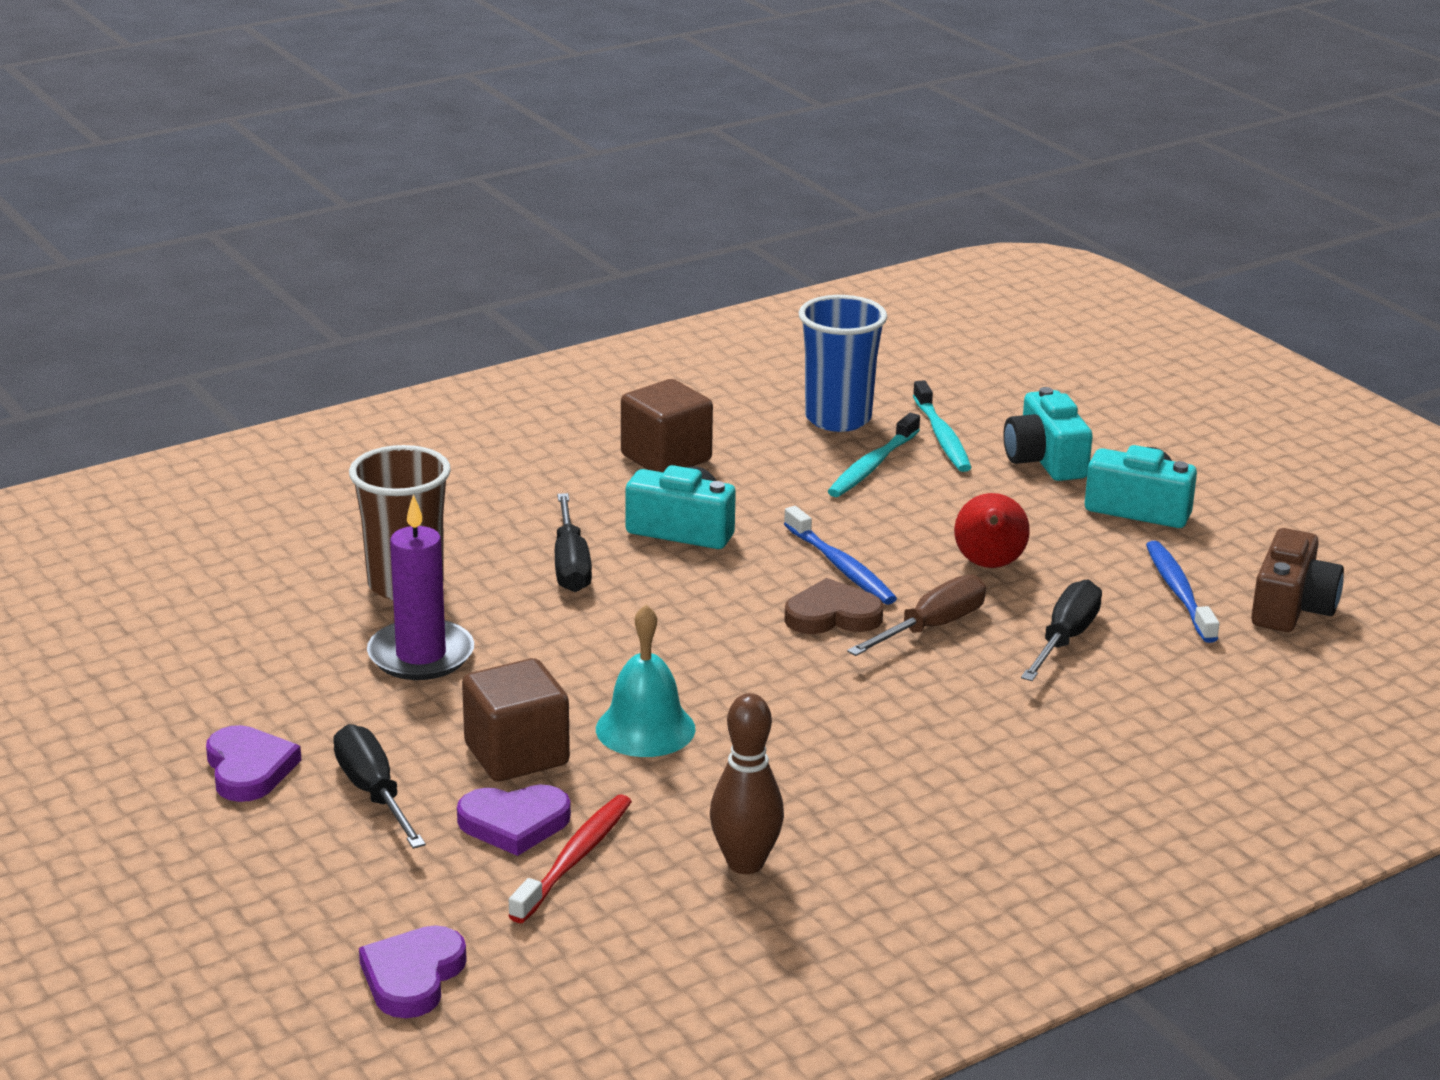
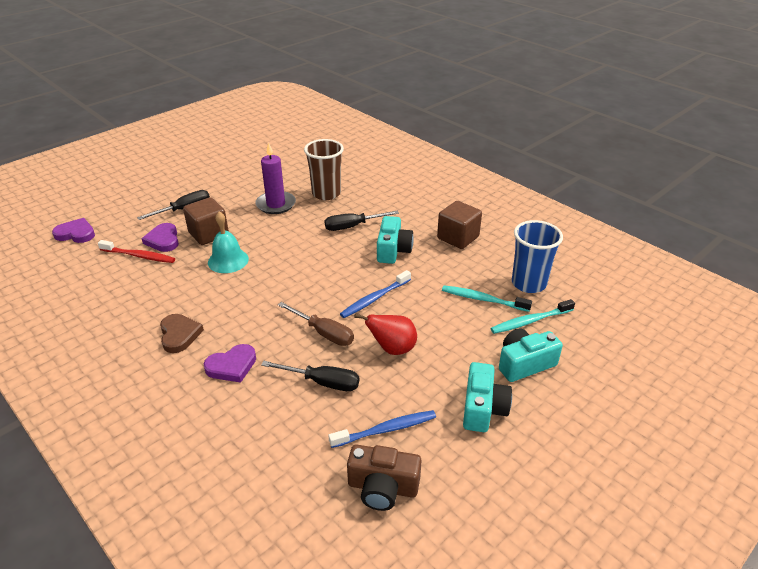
camera: 80 degrees right, 10 degrees up
(249, 769) = (199, 185): purple heart -> purple heart (232, 366)
(745, 863) = (131, 296): brown bowling pin -> none
(832, 615) = (328, 300): brown heart -> brown heart (179, 335)

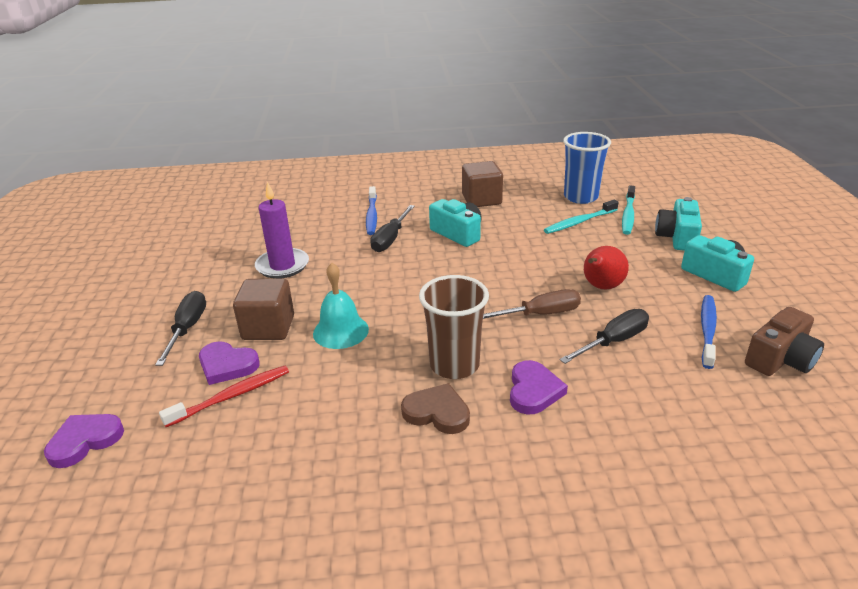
camera: 50 degrees left, 5 degrees down
(326, 193) = (312, 232): brown cup -> brown cup (454, 365)
(374, 299) = (519, 269): blue toothbrush -> blue toothbrush (372, 215)

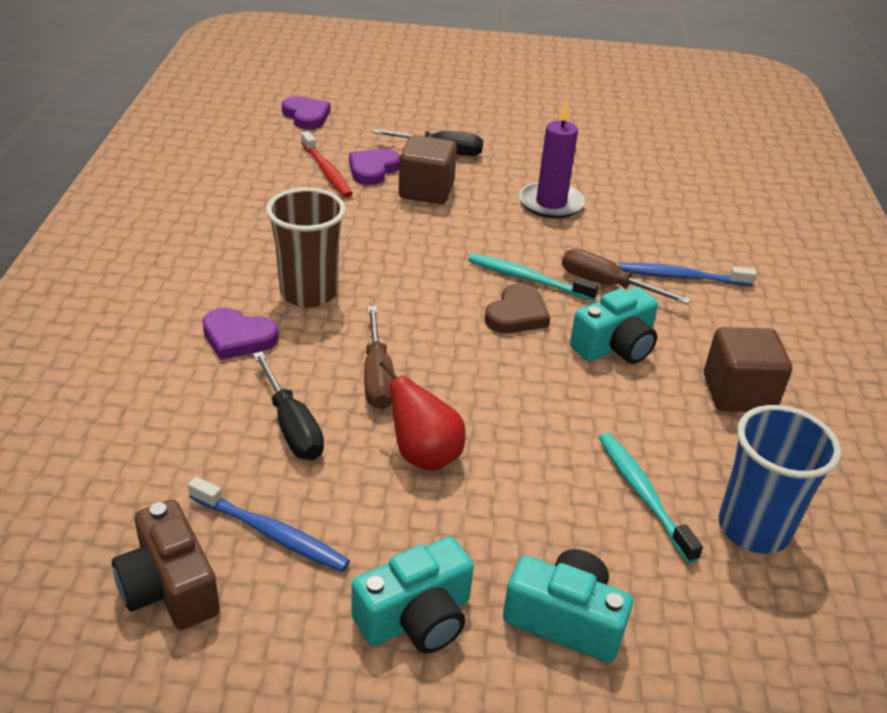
camera: 95 degrees right, 5 degrees up
(340, 331) = (402, 230): turquoise bell -> none
(390, 239) = (607, 285): black screwdriver -> brown screwdriver
(437, 412) = (242, 271): brown heart -> brown heart (517, 314)
(628, 215) = (669, 576): turquoise toothbrush -> turquoise toothbrush (527, 279)

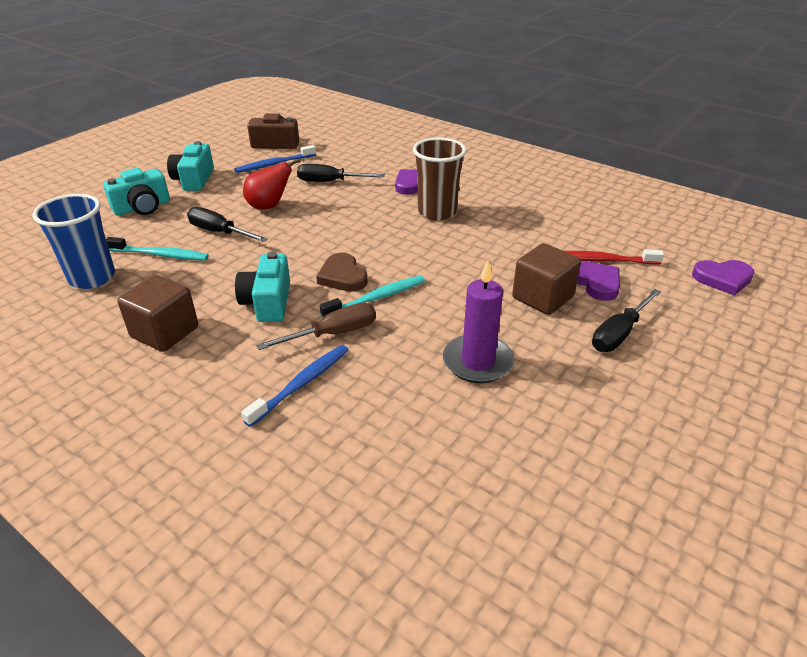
camera: 125 degrees right, 0 degrees up
(377, 377) = (339, 211): brown screwdriver -> none
(537, 468) = (219, 232): none -> black screwdriver

